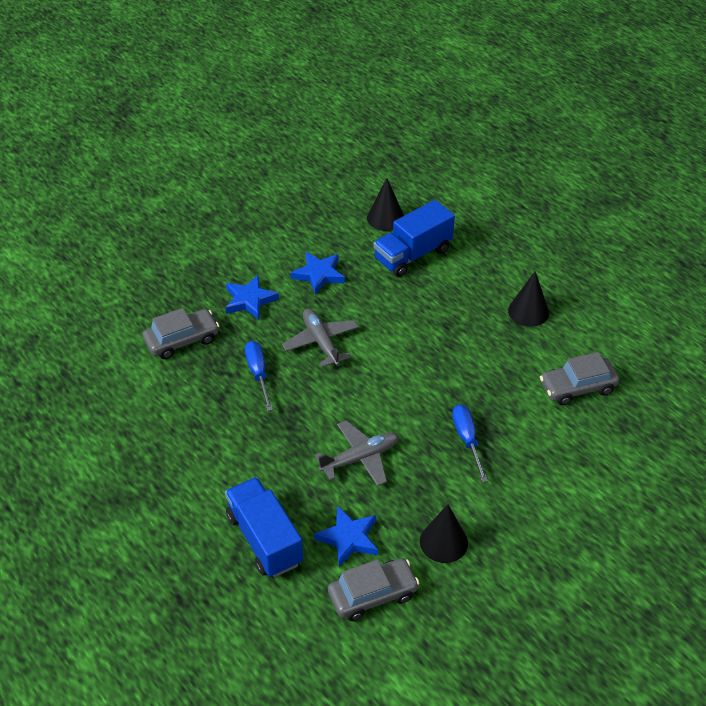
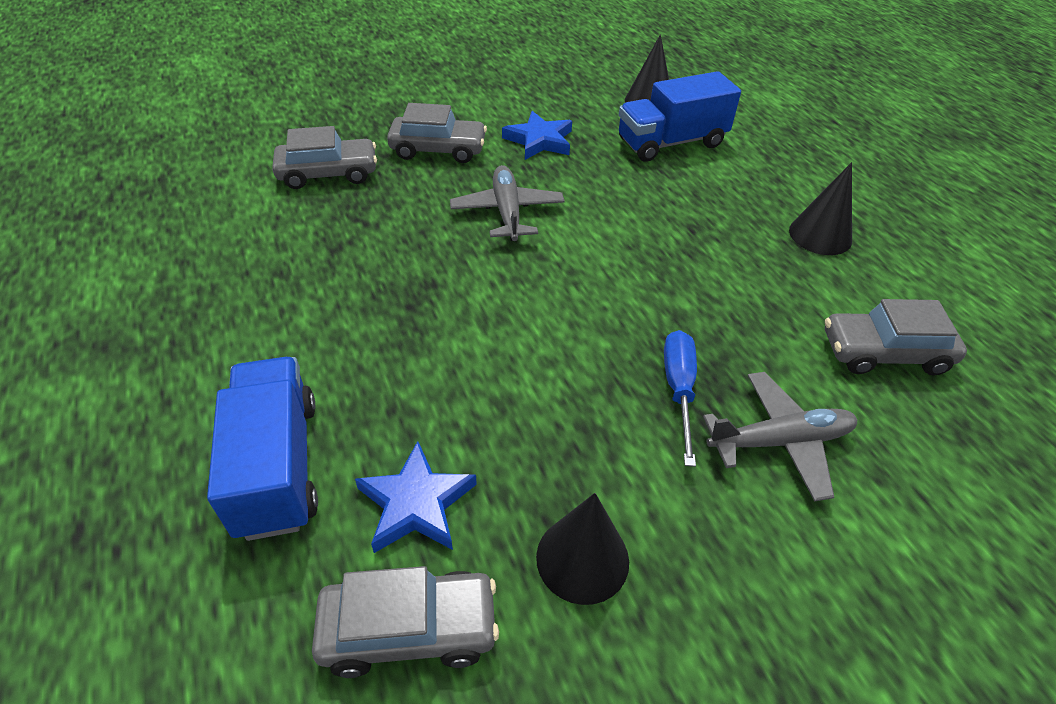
camera: 15 degrees right, 0 degrees up
(249, 300) = (438, 149): blue star -> grey car
(258, 374) = (403, 230): blue screwdriver -> none
(360, 458) = (493, 375): grey plane -> grey plane (780, 441)

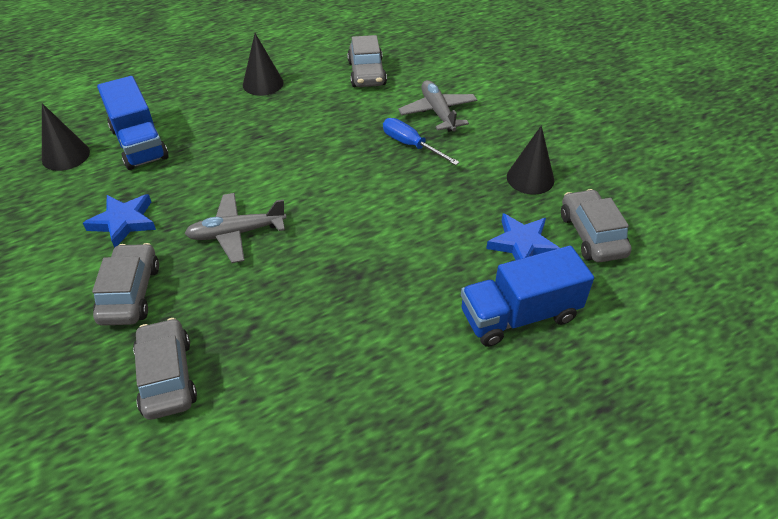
camera: 95 degrees left, 0 degrees up
(678, 390) = (411, 145): blue screwdriver -> blue screwdriver turned 45 degrees clockwise

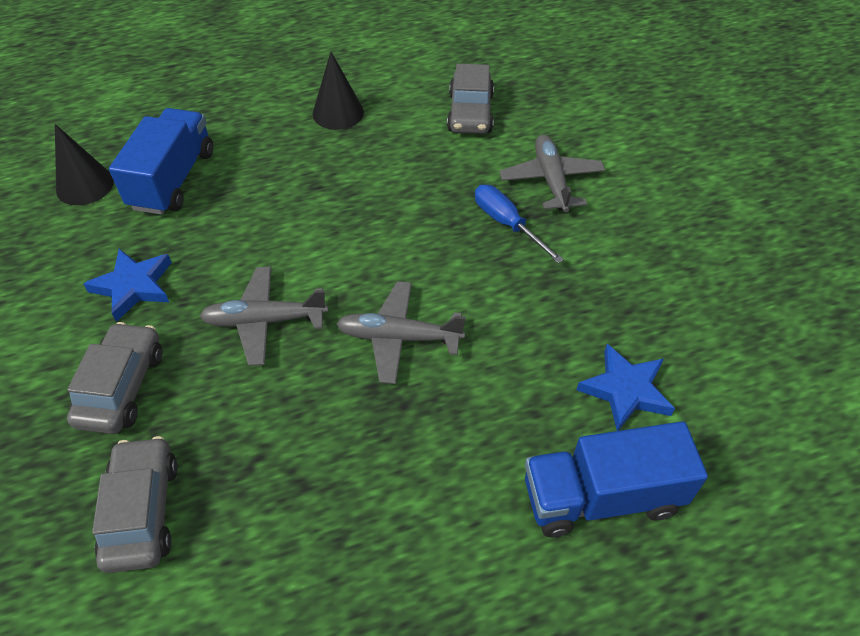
camera: 10 degrees right, 5 degrees up
(139, 144) = (173, 180): blue truck -> blue truck turned 150 degrees counterclockwise
(345, 231) = (399, 338): none -> grey plane
(530, 178) = (655, 293): black cone -> none
(591, 235) = (722, 390): grey car -> none

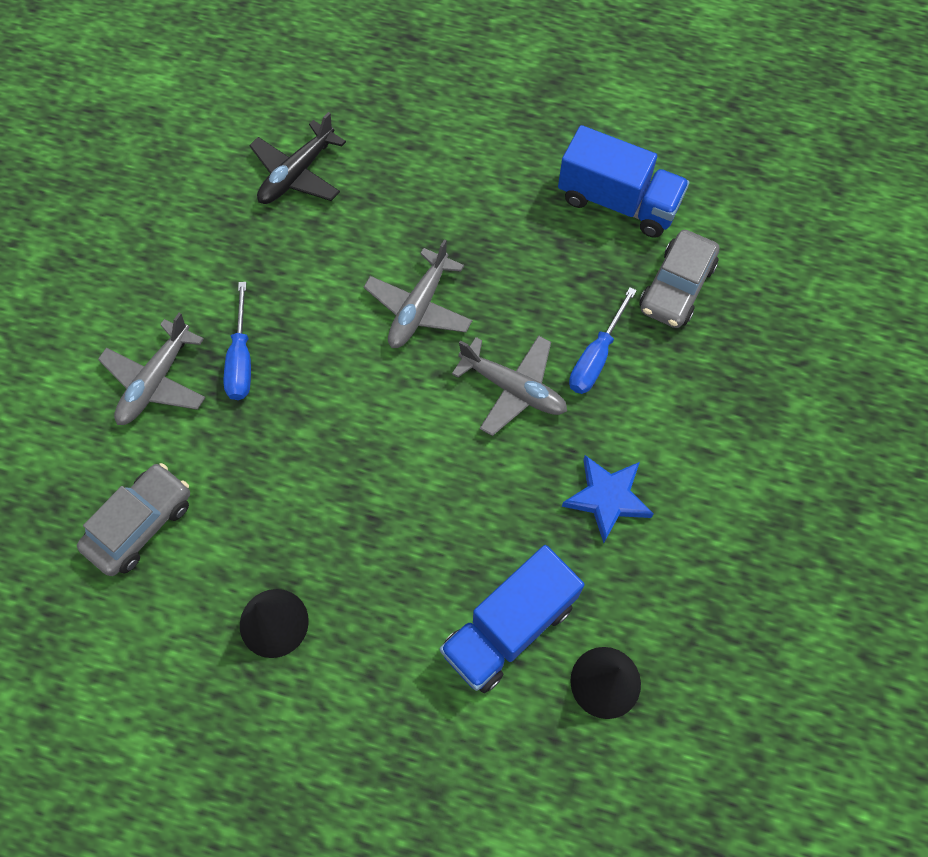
camera: 145 degrees left, 15 degrees up
(122, 387) = (655, 396): grey car -> none
(199, 389) = (596, 357): none -> blue screwdriver
(399, 338) = (419, 308): grey plane -> grey plane turned 75 degrees clockwise
(601, 496) = (379, 127): blue truck -> blue truck (618, 202)
(625, 390) = (297, 174): blue star -> black plane

